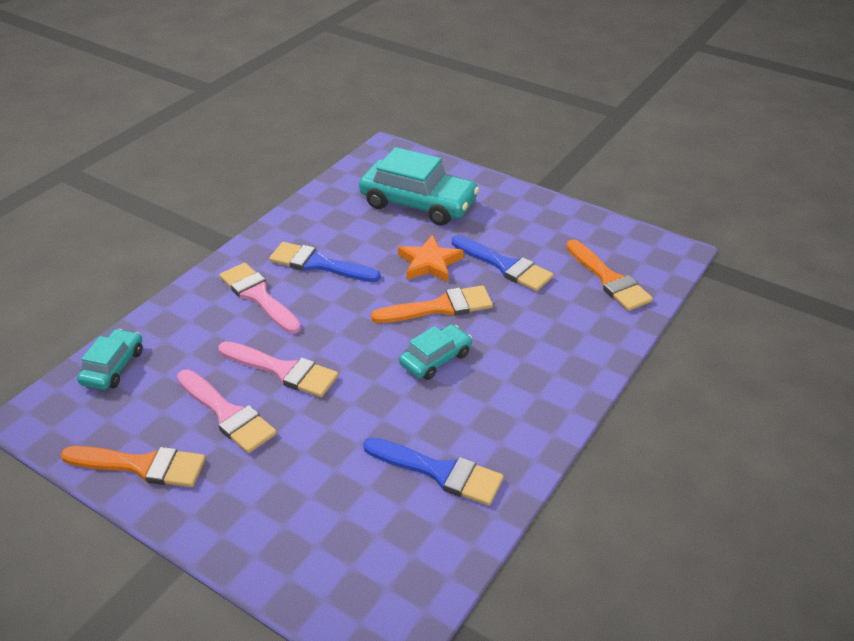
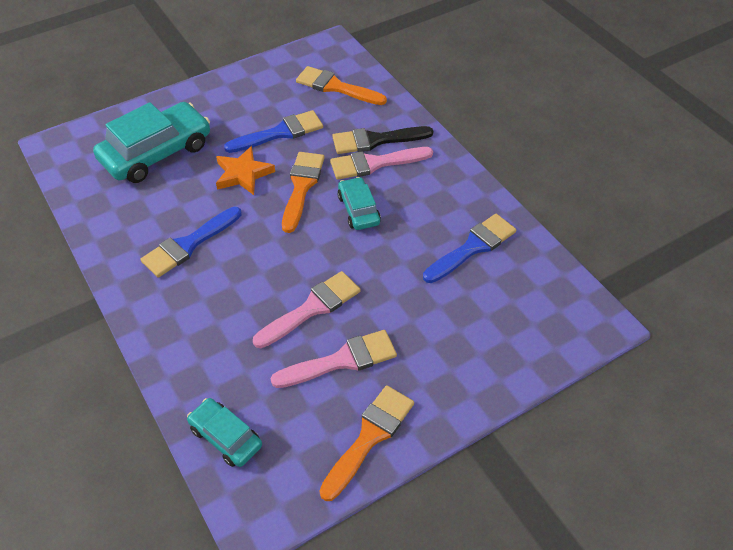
camera: 65 degrees left, 10 degrees up
(258, 296) = (202, 300): pink brush -> pink brush (375, 163)
(550, 337) = (376, 140): none -> black brush
(609, 279) = (336, 87): orange brush -> orange brush turned 150 degrees counterclockwise

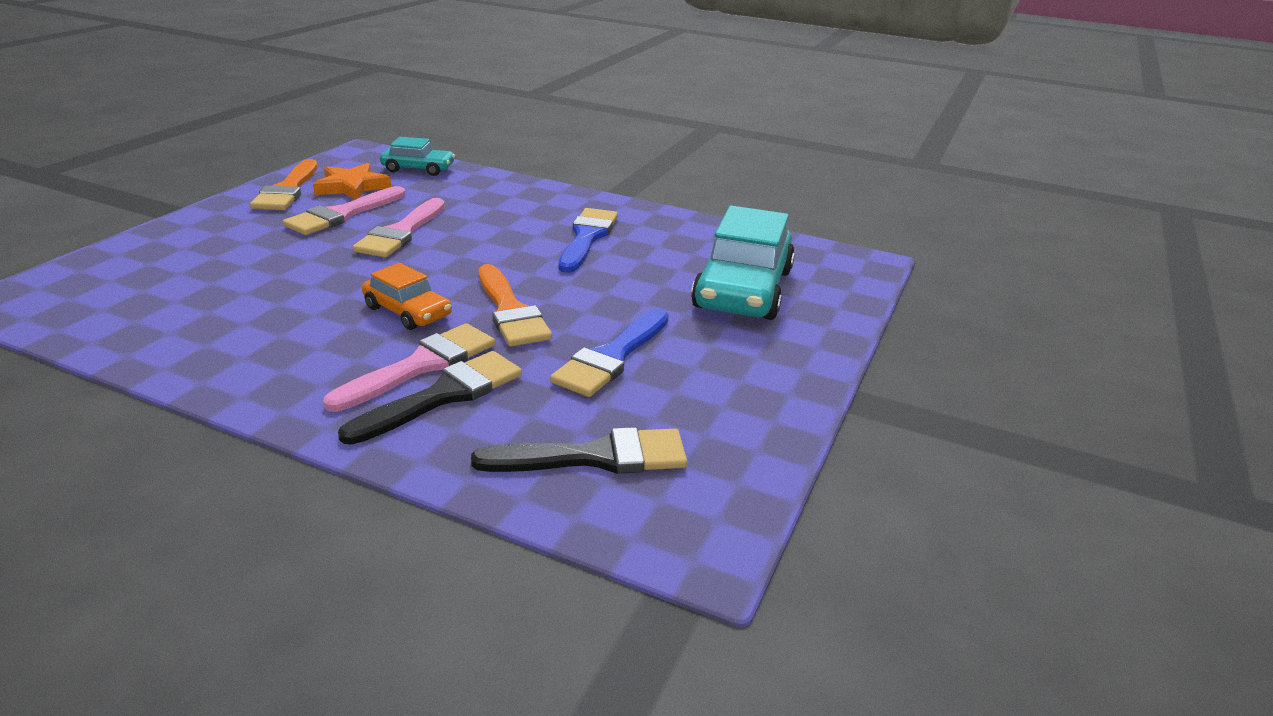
camera: 145 degrees right, 20 degrees down
(243, 174) = (605, 301): orange star -> orange star (352, 187)
(336, 87) = (595, 457): orange brush -> black brush
(358, 210) = (408, 311): turquoise car -> orange car
(472, 247) = (212, 320): blue brush -> none

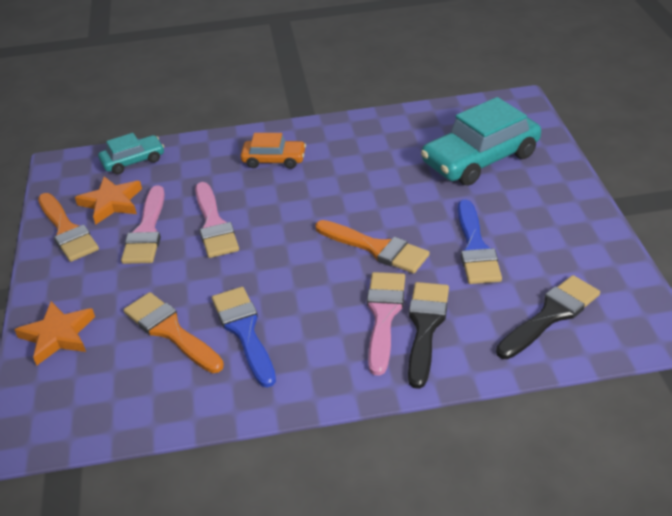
camera: 30 degrees left, 10 degrees up
(152, 249) = (58, 335): none -> orange star
(230, 286) = (170, 331): none -> orange brush
(408, 311) = (317, 283): orange car -> orange car (274, 160)
(587, 237) = (339, 165): blue brush -> blue brush (244, 331)
(743, 289) = (480, 159): turquoise car -> turquoise car turned 75 degrees clockwise

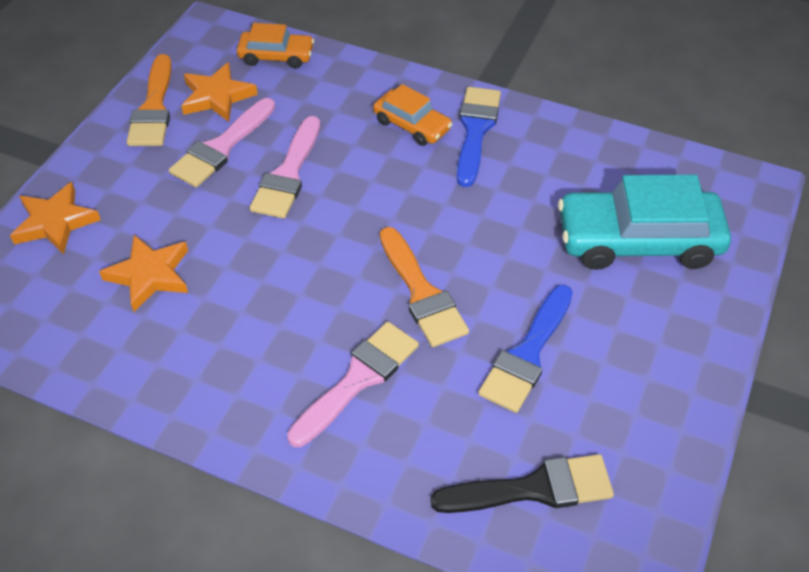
camera: 30 degrees right, 10 degrees up
(133, 161) = (276, 56): turquoise car -> orange car
(170, 331) = (149, 275): orange brush -> orange star
(244, 331) = (213, 315): blue brush -> blue brush (475, 130)
(425, 327) = (387, 419): black brush -> none

